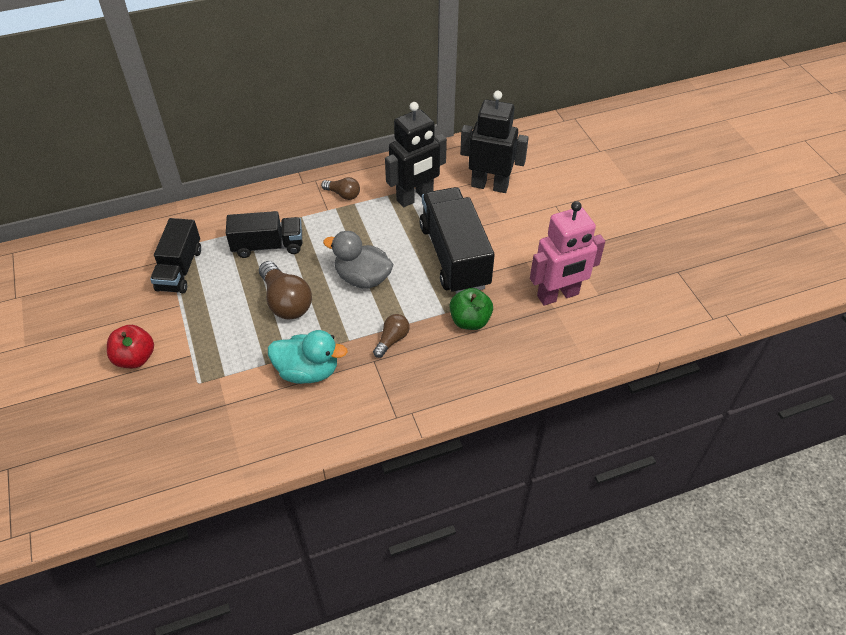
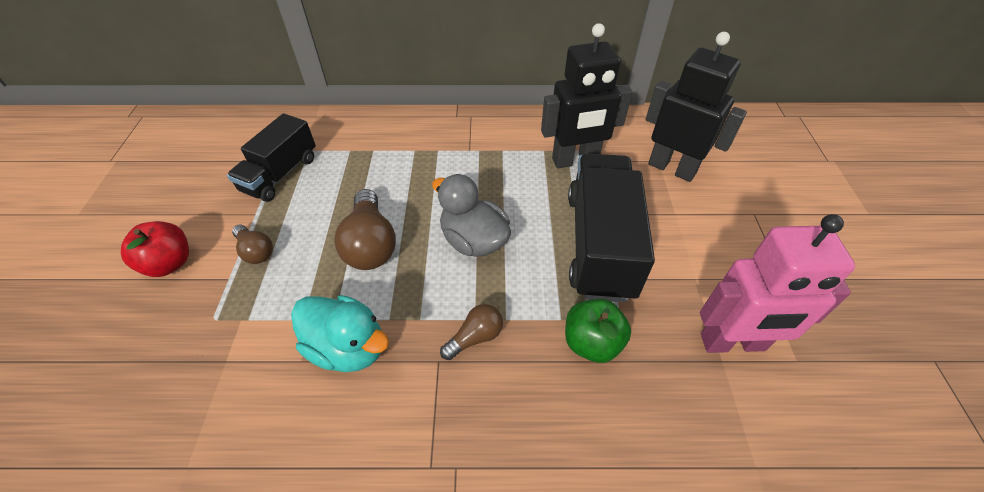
camera: 20 degrees right, 0 degrees up
(268, 246) = (385, 173): black truck -> none
(343, 194) = (494, 138): brown light bulb -> brown light bulb (256, 251)

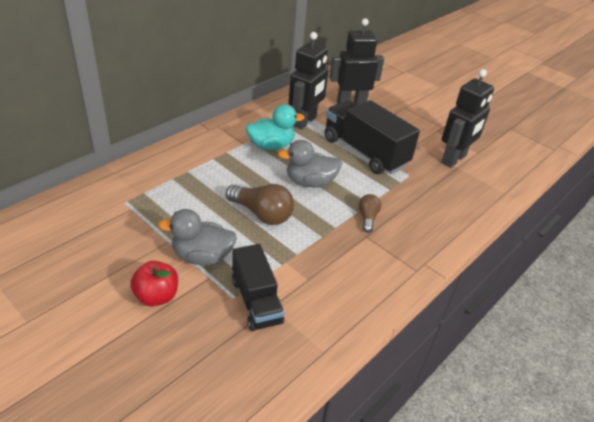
camera: 50 degrees left, 10 degrees down
(256, 251) = (202, 256): brown light bulb -> grey duck
(280, 174) = (147, 214): black truck -> black truck (256, 301)
(348, 347) = (321, 259): turquoise duck -> turquoise duck (271, 146)
(592, 343) = (411, 190): green apple -> none
(732, 343) = (454, 159): pink robot -> black robot

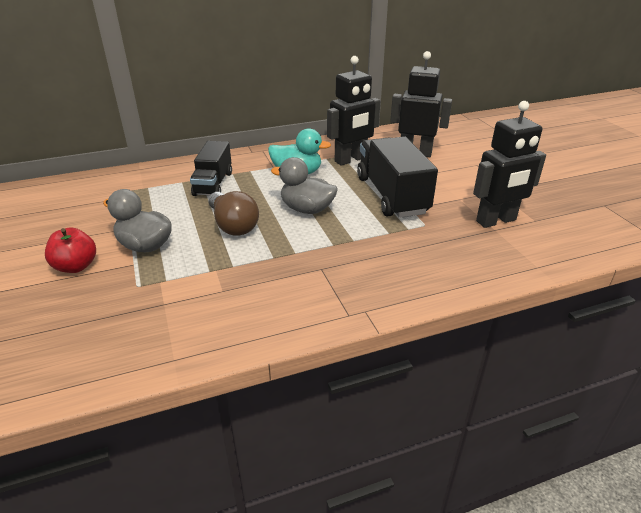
camera: 30 degrees right, 5 degrees down
(256, 301) = (155, 295): black truck -> black truck (213, 184)
(367, 218) = (338, 252): brown light bulb -> none

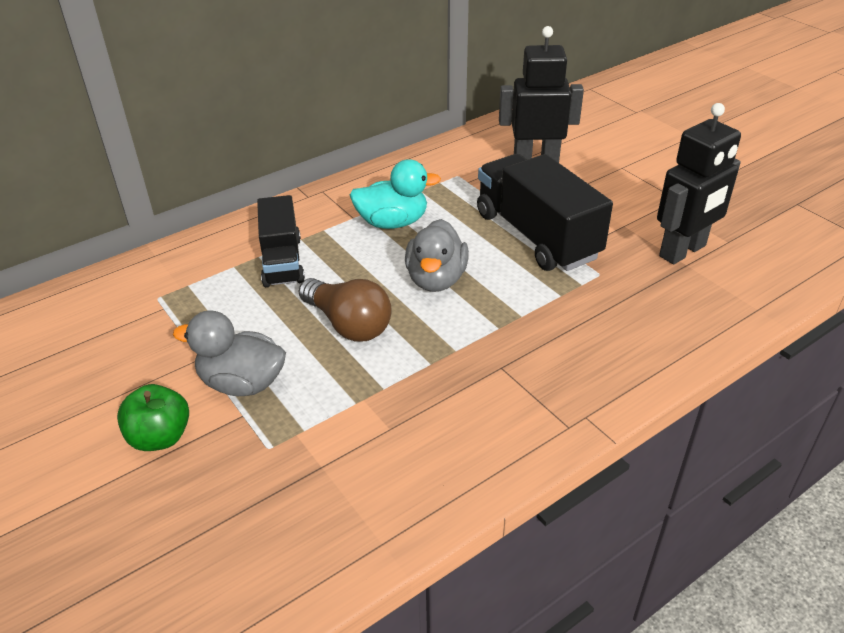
camera: 15 degrees left, 5 degrees up
(76, 266) = (160, 437): red apple -> green apple
(307, 209) = (436, 279): grey duck -> grey duck turned 90 degrees counterclockwise
(351, 160) = (455, 187): black robot -> none

